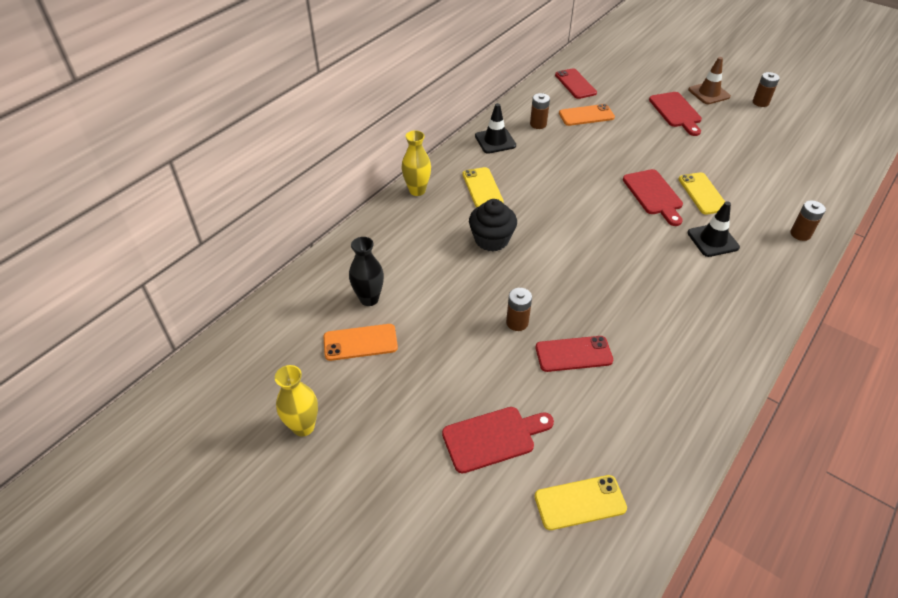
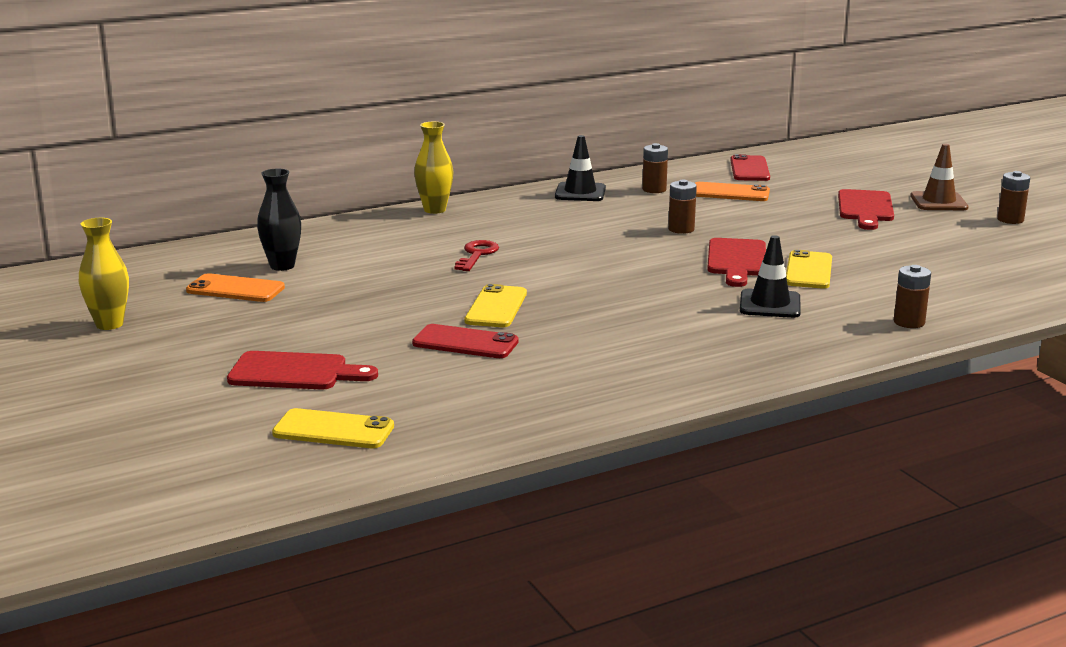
camera: 25 degrees right, 25 degrees down
(482, 188) = (516, 220): yellow phone -> yellow phone (496, 307)
(491, 239) = (477, 255): black cupcake -> red key
(517, 322) = (428, 311): brown battery -> brown battery (681, 229)

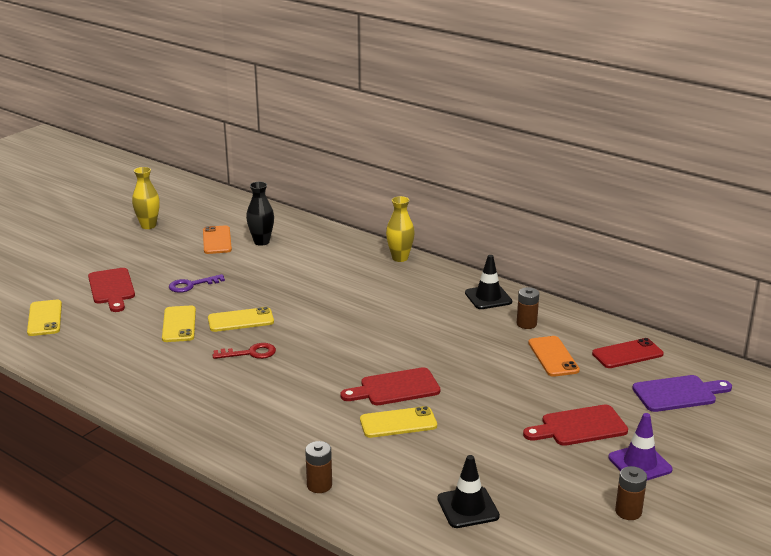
camera: 65 degrees right, 5 degrees up
(356, 321) = (191, 285): none -> purple key
(465, 343) = (179, 324): red phone -> yellow phone
(477, 255) = (327, 292): red key -> red key (250, 353)
(681, 229) = (444, 353): brown battery -> none
(770, 304) = (314, 418): black traffic cone -> black traffic cone (468, 507)
(833, 168) = (678, 393): none -> purple cutting board
(938, 202) = (640, 463): brown traffic cone -> purple traffic cone

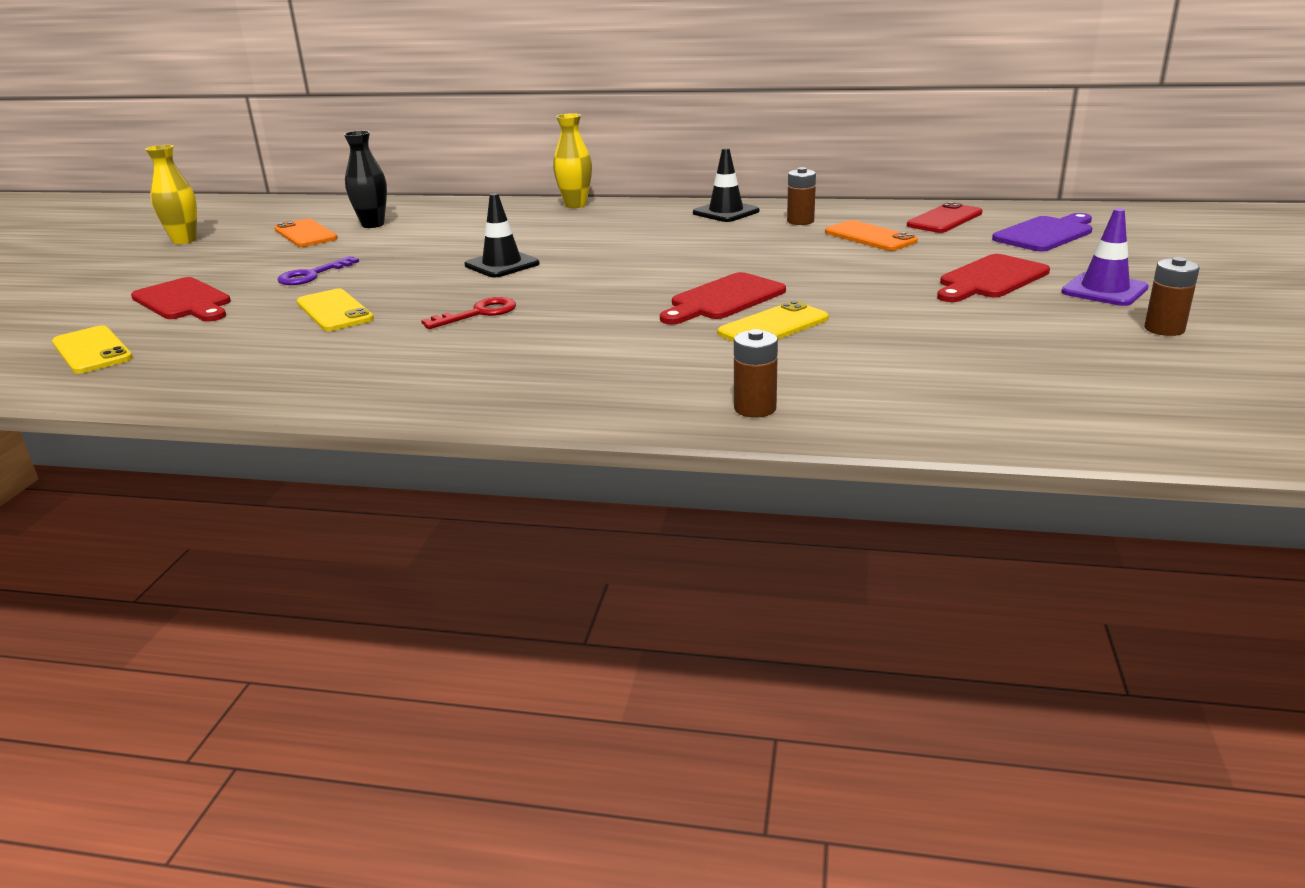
camera: 25 degrees left, 0 degrees up
(240, 320) = (426, 289): yellow phone -> none
(468, 507) = (982, 375): black traffic cone -> black traffic cone (502, 264)

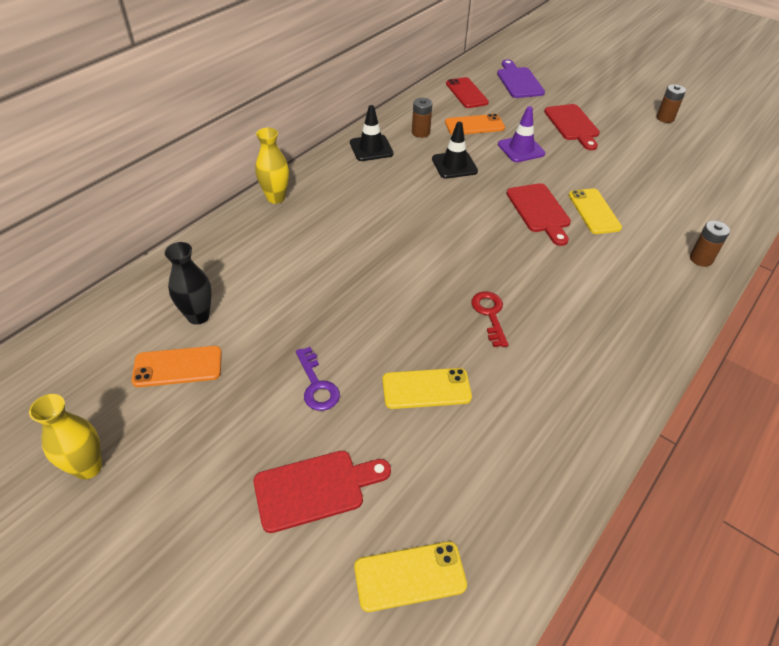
camera: 65 degrees left, 20 degrees up
(502, 264) = (391, 275): black traffic cone -> black traffic cone (454, 165)
(1104, 290) = (609, 107): purple traffic cone -> purple traffic cone (521, 149)

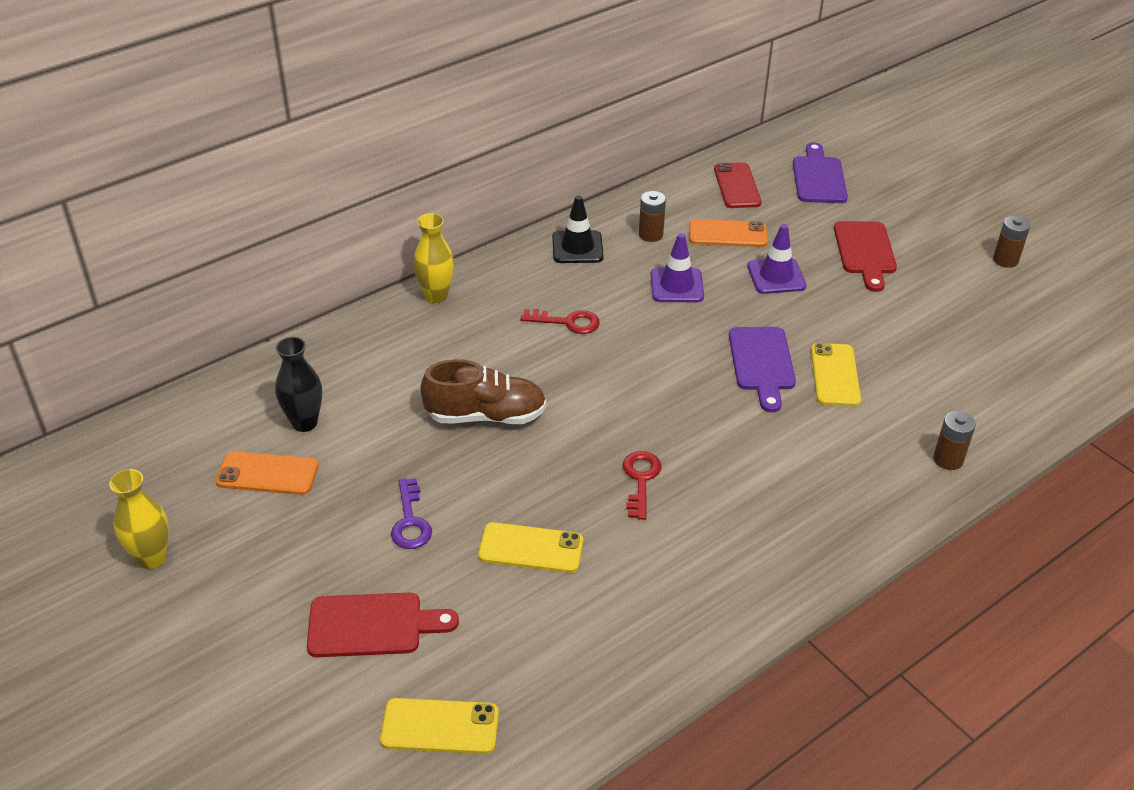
camera: 15 degrees right, 5 degrees down
(348, 284) = (486, 416): none -> brown shoe
(385, 203) = (567, 322): none -> red key
(454, 165) = (676, 286): black traffic cone -> purple traffic cone
(539, 211) = (762, 363): red cutting board -> purple cutting board

